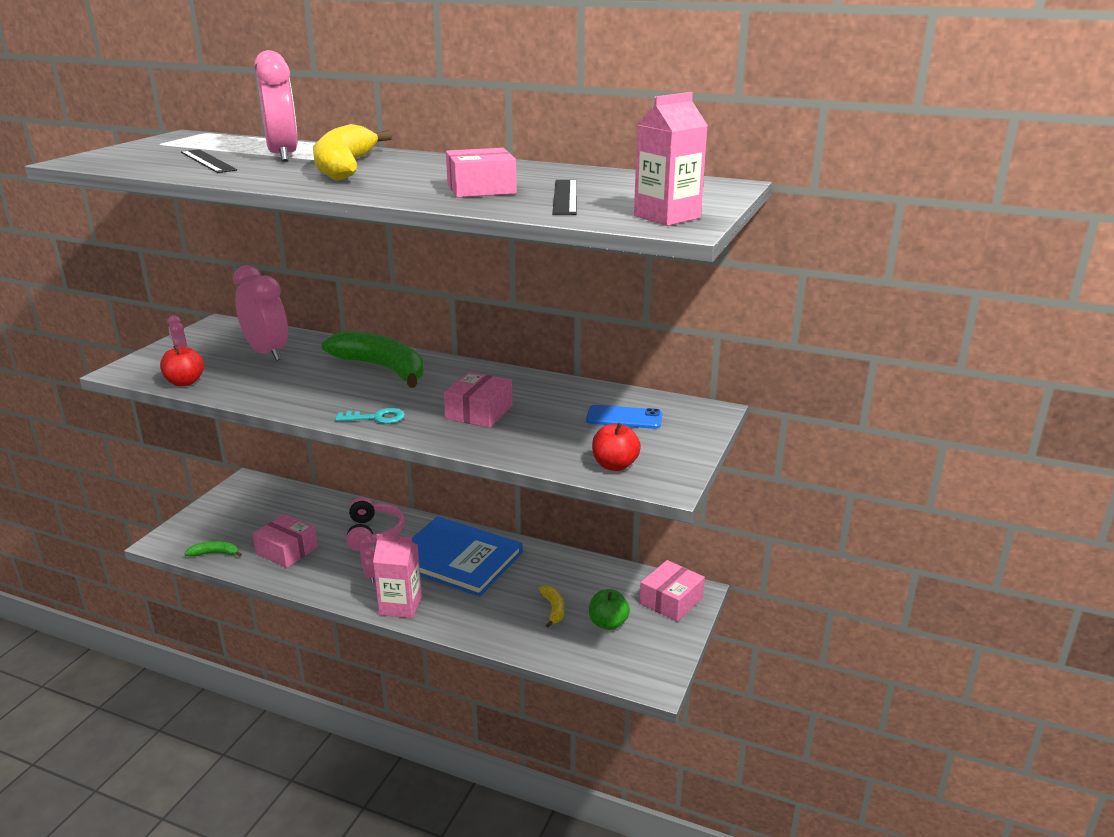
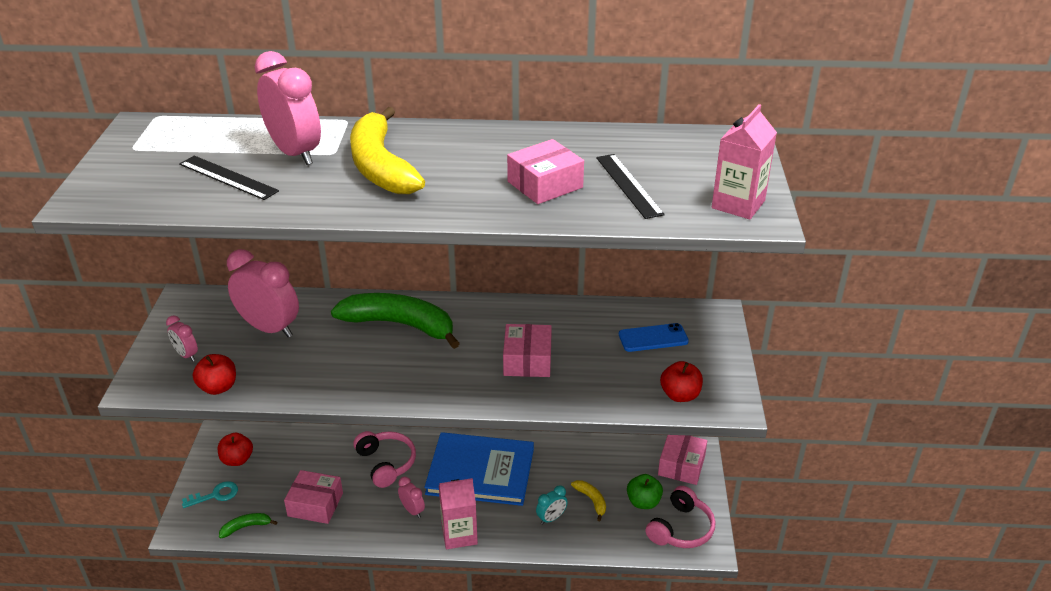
camera: 20 degrees left, 10 degrees up
(247, 502) = (237, 460): none -> red apple
(376, 418) = (441, 389): turquoise key -> turquoise key (215, 495)
(501, 614) = (551, 518): none -> turquoise clock
(634, 657) = (681, 529): none -> pink headphones

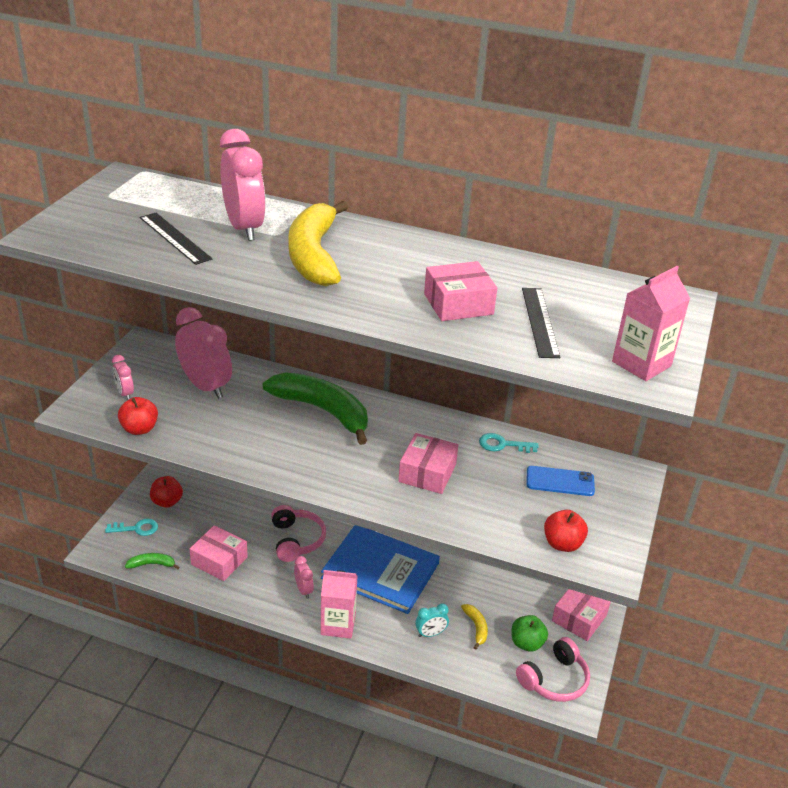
camera: 15 degrees right, 0 degrees up
(586, 316) = (503, 445): none -> turquoise key

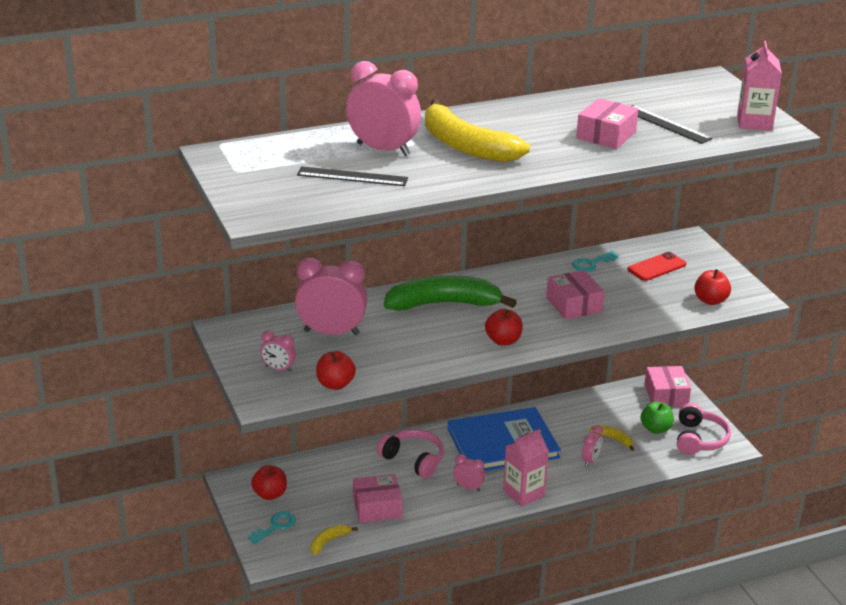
camera: 40 degrees left, 5 degrees down
(152, 564) = (329, 541): green banana -> yellow banana
(317, 469) = (503, 341): none -> red apple
(430, 634) = (591, 460): turquoise clock -> pink clock
(560, 481) = (656, 267): blue phone -> red phone

